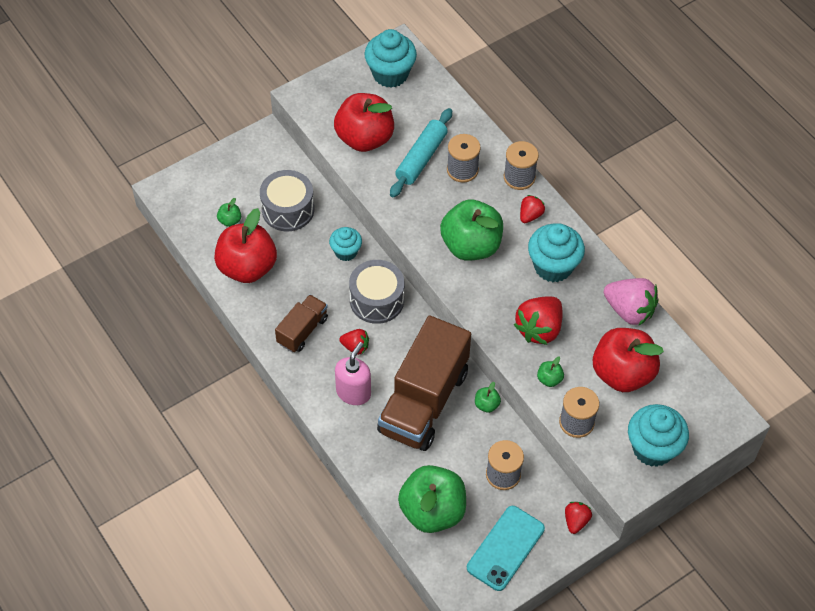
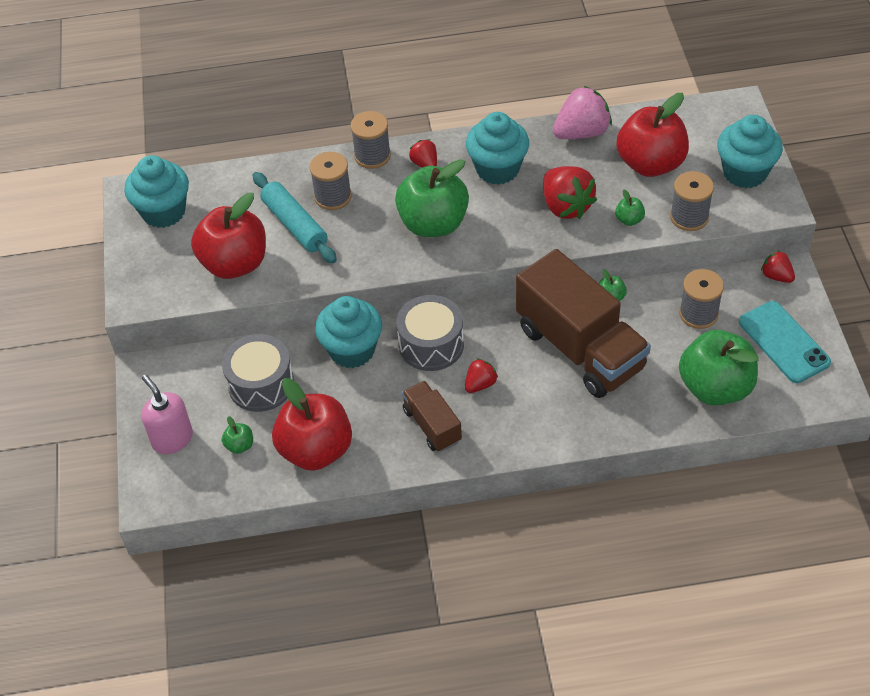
camera: 60 degrees left, 5 degrees down
(346, 252) = (352, 350): turquoise cupcake -> turquoise cupcake, size x1.66
(353, 392) = (537, 406): pink soap dispenser -> pink soap dispenser (172, 439)

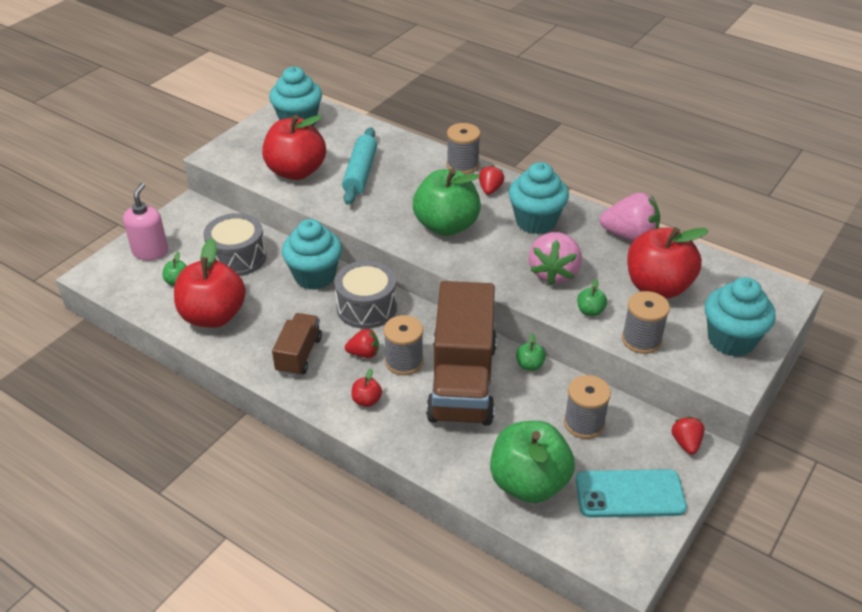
camera: 40 degrees right, 10 degrees down
(333, 196) = (405, 172): grey spool -> grey spool (404, 361)
(532, 419) = (367, 400): none -> red apple
(566, 206) = (553, 273): red strawberry -> pink strawberry
(784, 342) = (630, 494): turquoise phone -> turquoise phone turned 75 degrees clockwise

